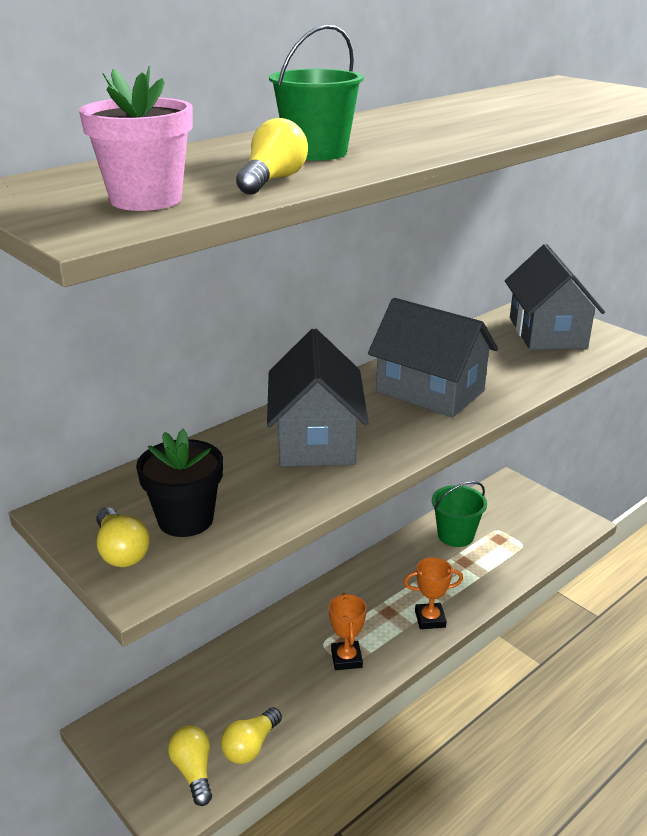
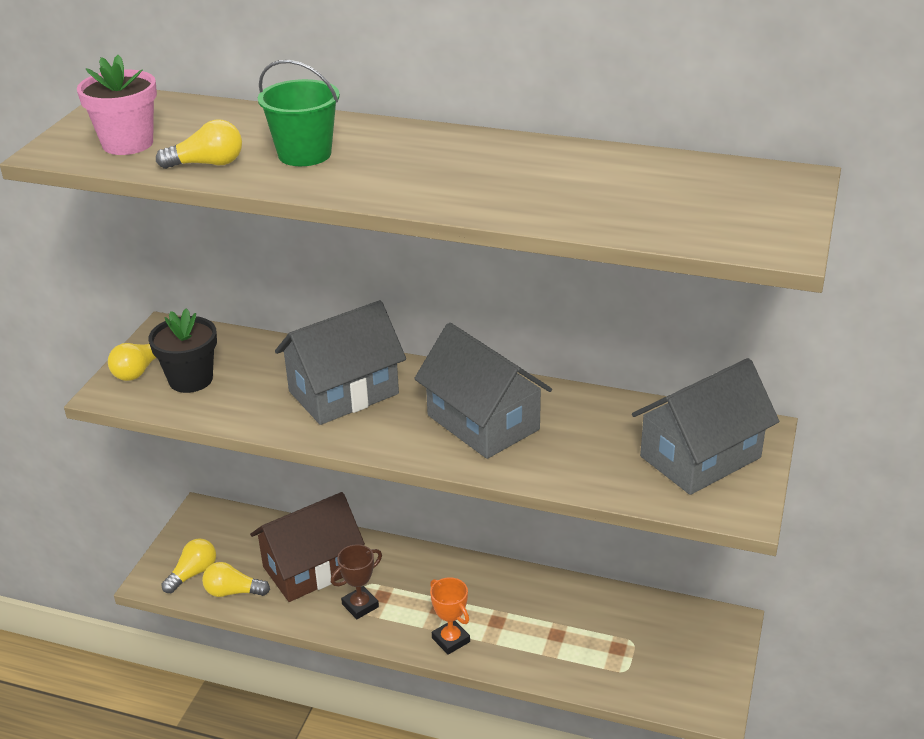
camera: 60 degrees right, 5 degrees up
(269, 674) = (310, 568): none -> brown house
(346, 658) = (360, 605): orange trophy -> brown trophy
(430, 391) = (483, 422): grey house -> grey house turned 45 degrees counterclockwise
(455, 535) = (593, 613): green bucket -> none

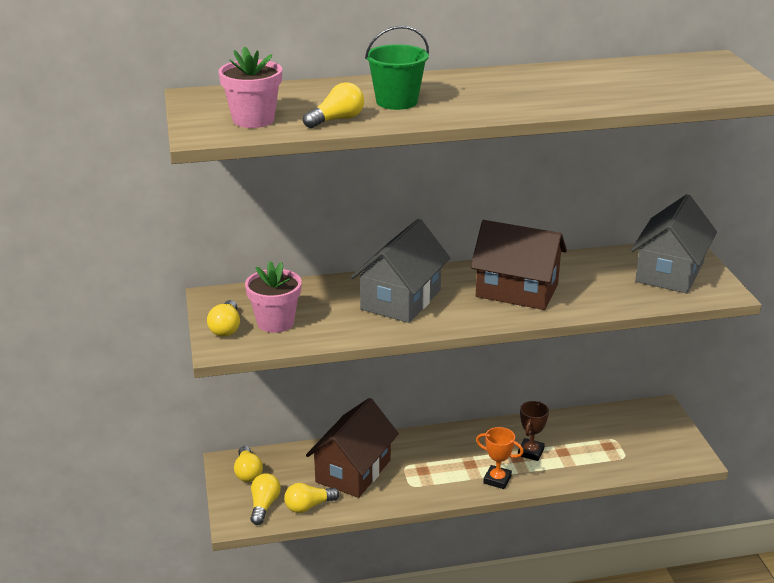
camera: 30 degrees left, 5 degrees down
(191, 379) = (275, 322): black flower pot -> pink flower pot
(210, 530) = (248, 472): none -> yellow light bulb
(360, 605) = (413, 481): brown trophy -> brown trophy (531, 452)
(483, 422) = (517, 291): grey house -> brown house

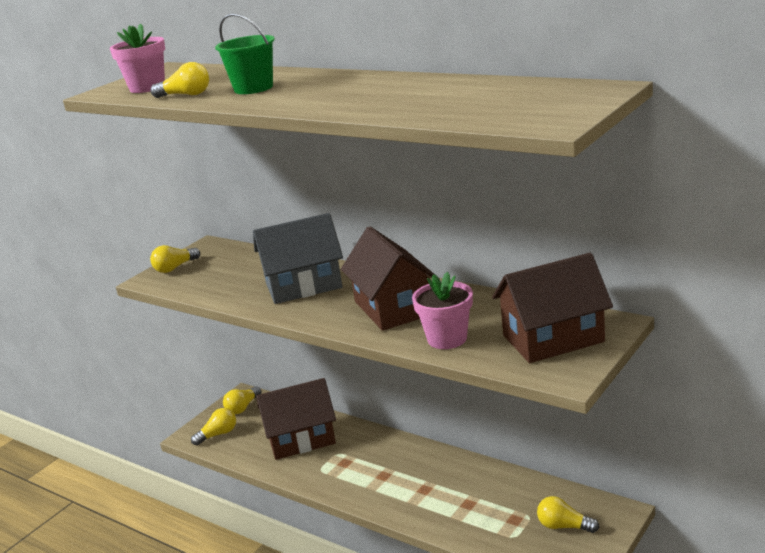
camera: 50 degrees right, 5 degrees down
(275, 322) = (205, 274): pink flower pot -> pink flower pot (447, 339)
(308, 506) = (240, 449): yellow light bulb -> yellow light bulb (563, 526)
(497, 480) = (383, 498): orange trophy -> none
(531, 452) = (442, 490): brown trophy -> none
(669, 272) = (553, 339): grey house -> brown house

